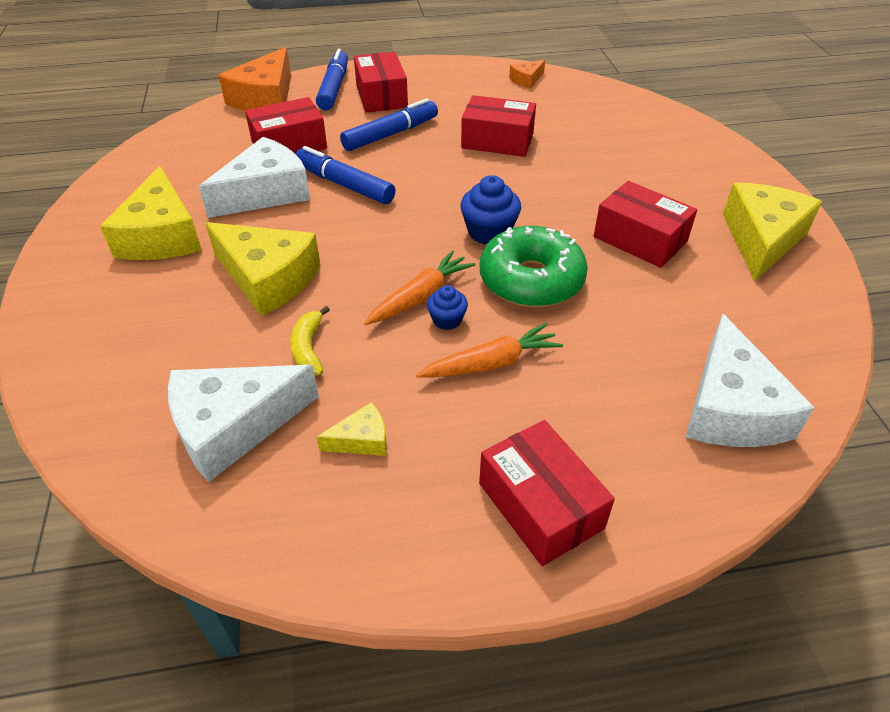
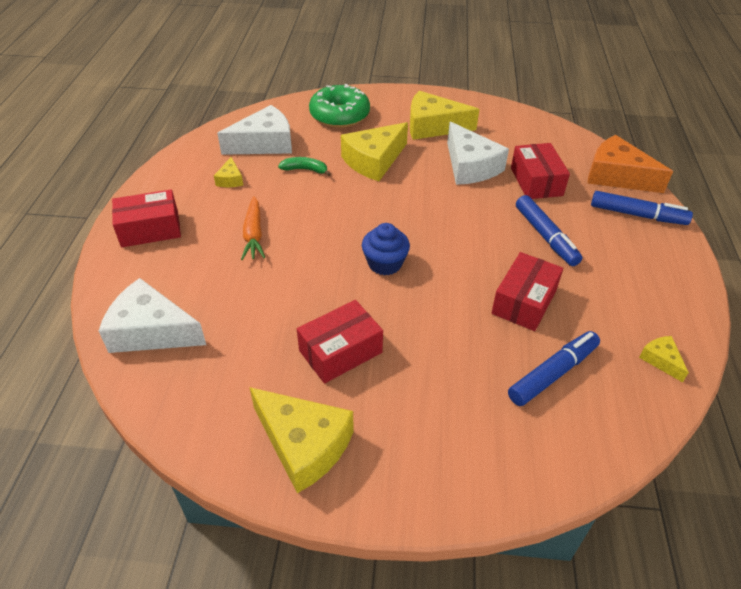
camera: 105 degrees right, 0 degrees up
(233, 426) = (264, 143): white cheese -> white cheese turned 75 degrees clockwise
(308, 349) = (305, 170): yellow banana -> green banana
(344, 185) = (471, 202): blue marker -> blue marker (552, 373)
(381, 96) = (620, 242): red box -> none
(420, 297) = (328, 217): orange carrot -> none
(447, 320) = (301, 224): blue cupcake -> none
(526, 80) = (661, 360): orange cheese -> yellow cheese
(531, 280) = (320, 272): green donut -> green donut (339, 115)

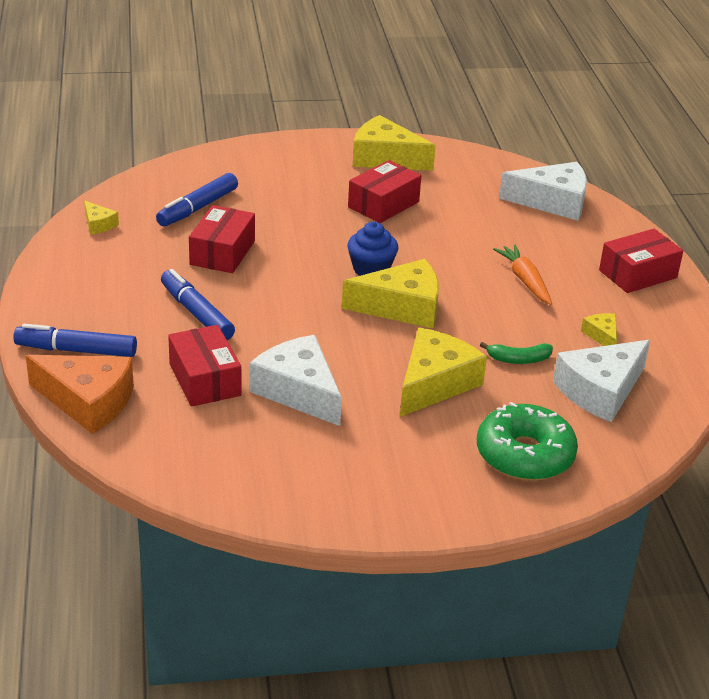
camera: 165 degrees right, 10 degrees down
(433, 126) = (369, 453): yellow cheese -> yellow cheese (402, 307)

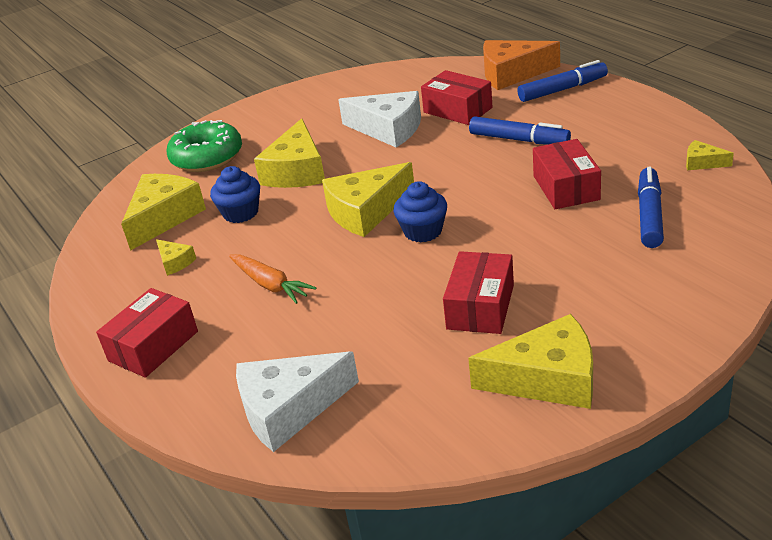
camera: 160 degrees right, 0 degrees up
(518, 359) = (241, 213): green banana -> blue cupcake
(600, 391) = (164, 217): white cheese -> yellow cheese

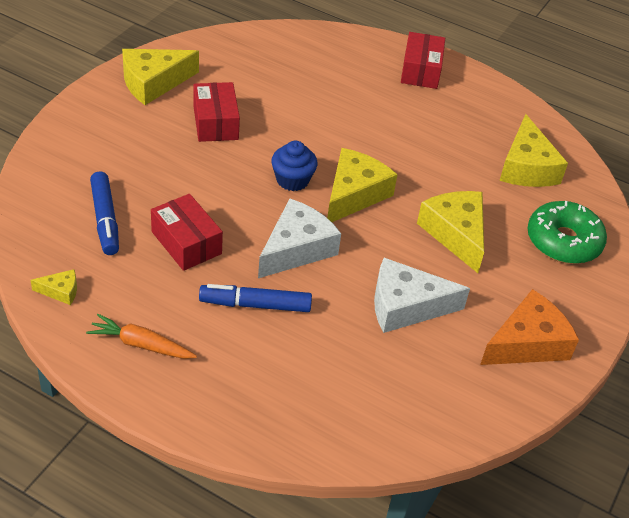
camera: 145 degrees right, 10 degrees up
(175, 262) = (471, 129): yellow cheese -> none
(241, 213) = (463, 180): blue cupcake -> none
(270, 284) = (380, 120): orange carrot -> orange carrot (141, 345)
(289, 409) = (301, 48): white cheese -> white cheese (296, 249)
(457, 110) = (346, 349): red box -> none
(512, 74) = (314, 435): orange cheese -> orange cheese (527, 343)
(562, 90) = (236, 405): blue marker -> none

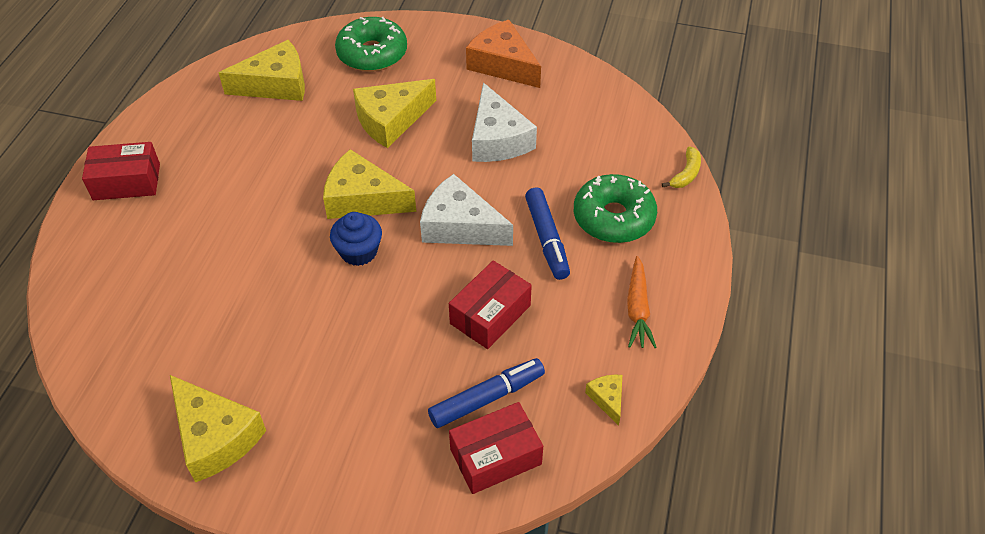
camera: 100 degrees left, 5 degrees up
(215, 122) = (280, 346): red box -> red box (495, 456)
(261, 365) = (613, 218): none -> green donut
(301, 454) = (686, 174): none -> yellow banana

